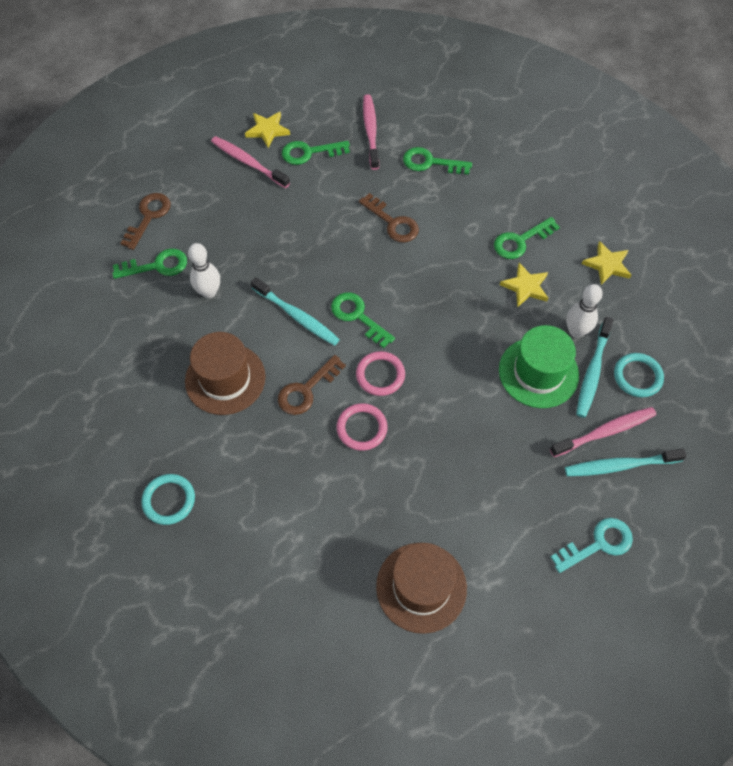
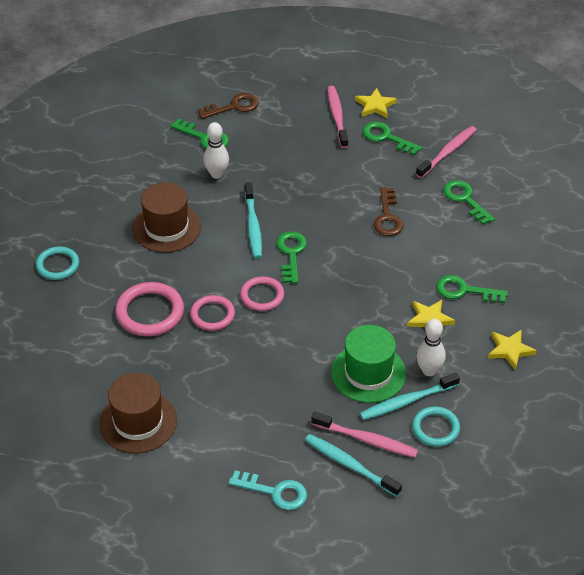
camera: 45 degrees right, 15 degrees down
(306, 390) = (206, 269): brown key -> none
(307, 473) = (150, 312): none -> pink ring

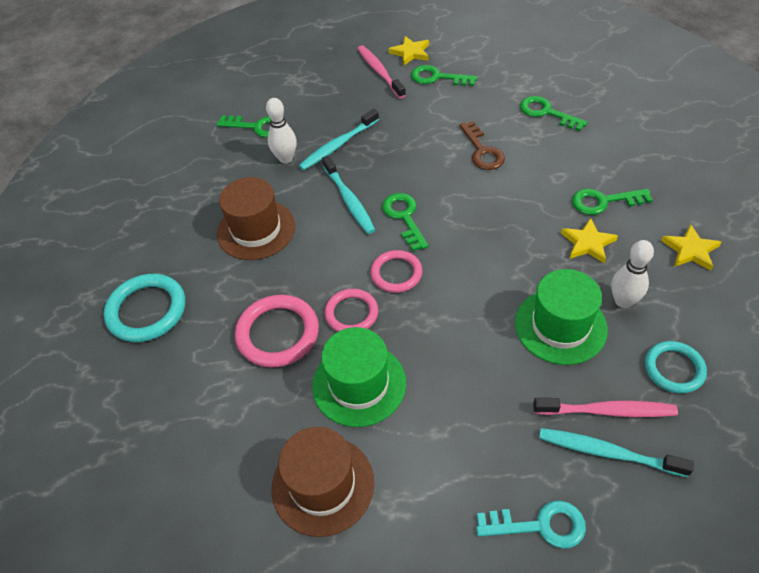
camera: 15 degrees left, 5 degrees up
(57, 265) = (147, 310): turquoise ring -> turquoise ring, size x1.54
(194, 366) = (359, 384): none -> green hat
(234, 106) = (273, 90): brown key -> none
(407, 401) = (622, 346): turquoise toothbrush -> turquoise toothbrush (338, 145)
(447, 152) = (503, 75): pink toothbrush -> none

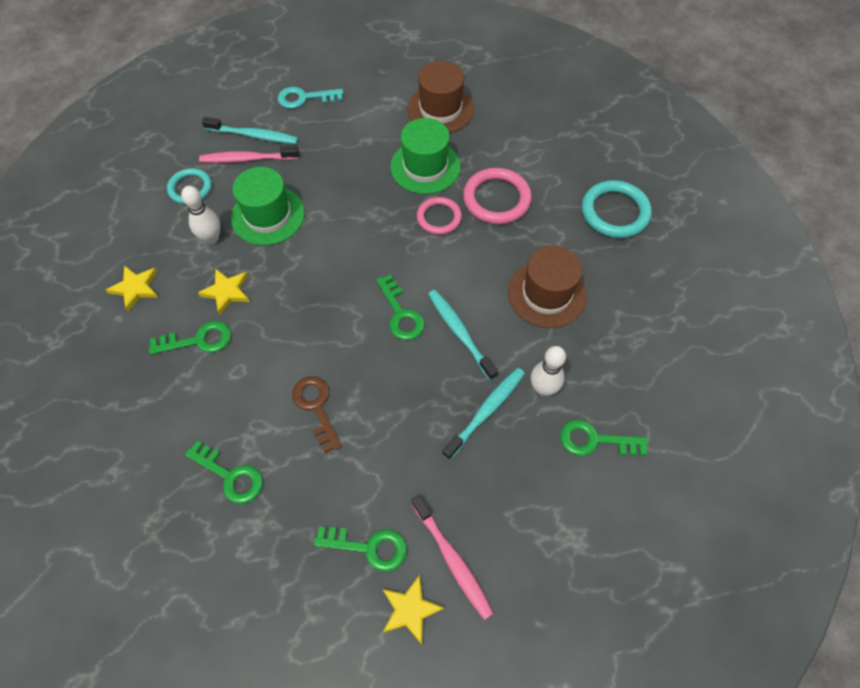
camera: 170 degrees right, 10 degrees up
(396, 273) = (404, 254): pink ring -> none

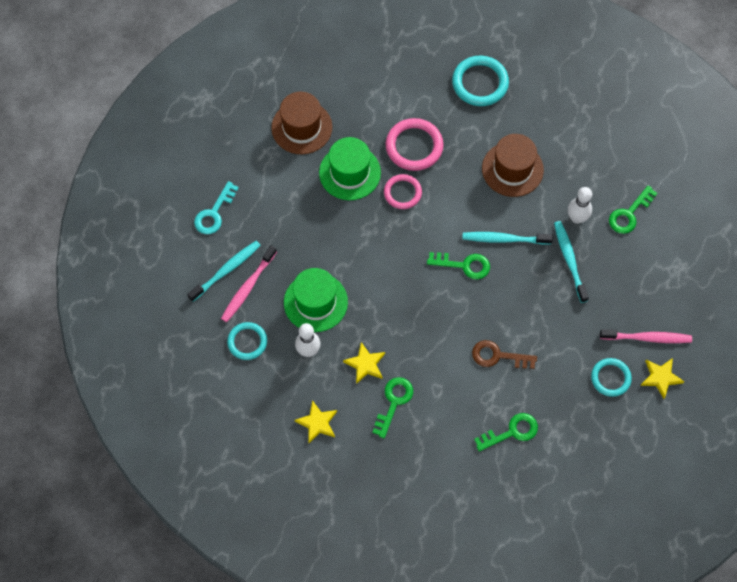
camera: 55 degrees left, 5 degrees up
(369, 547) = (610, 378): green key -> turquoise ring

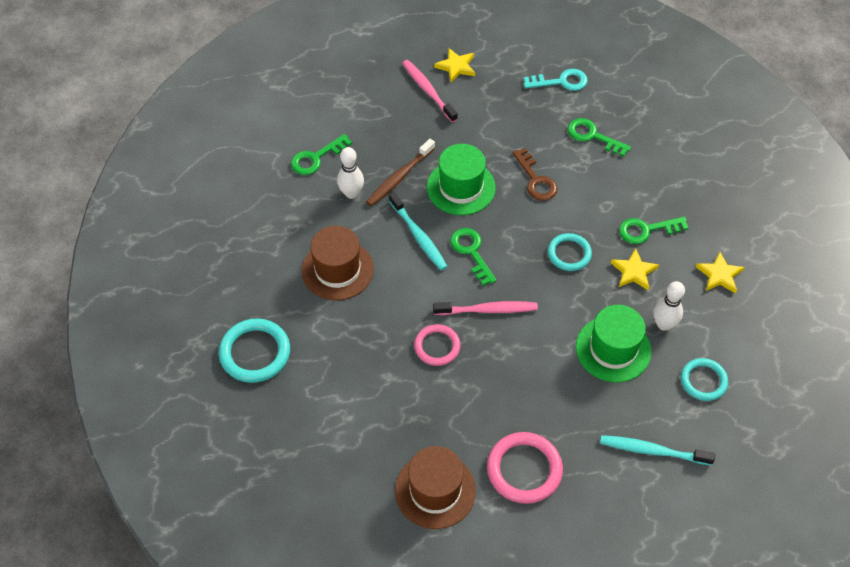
camera: 125 degrees left, 10 degrees down
(214, 213) = (603, 508): turquoise key -> turquoise key (561, 81)
(248, 287) = (651, 418): pink toothbrush -> pink toothbrush (487, 310)
(350, 172) = (452, 408): green hat -> green hat (461, 187)
(414, 146) = (376, 368): pink ring -> pink ring (524, 469)
(569, 260) = (399, 177): turquoise toothbrush -> brown toothbrush
(610, 378) = (485, 97): turquoise ring -> turquoise ring (569, 254)
(629, 214) = (316, 158): green key -> green key turned 135 degrees clockwise

